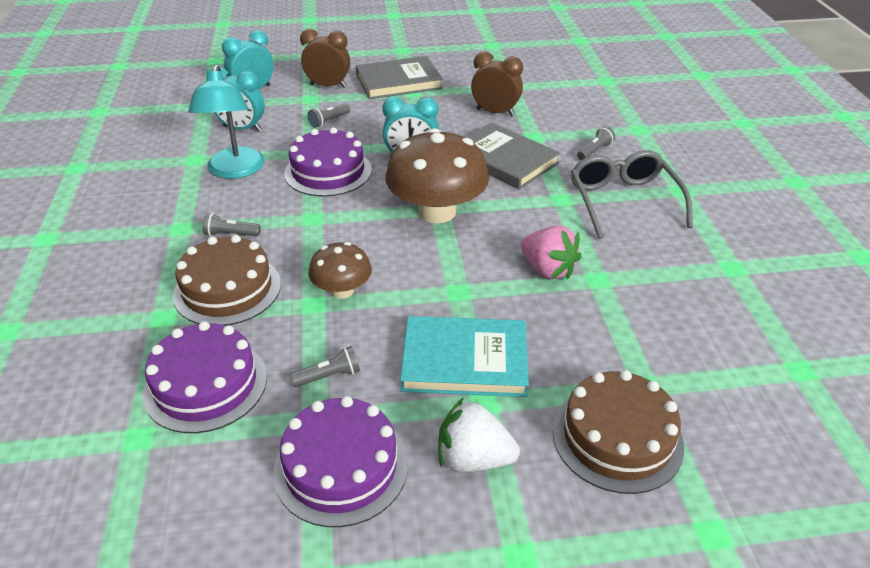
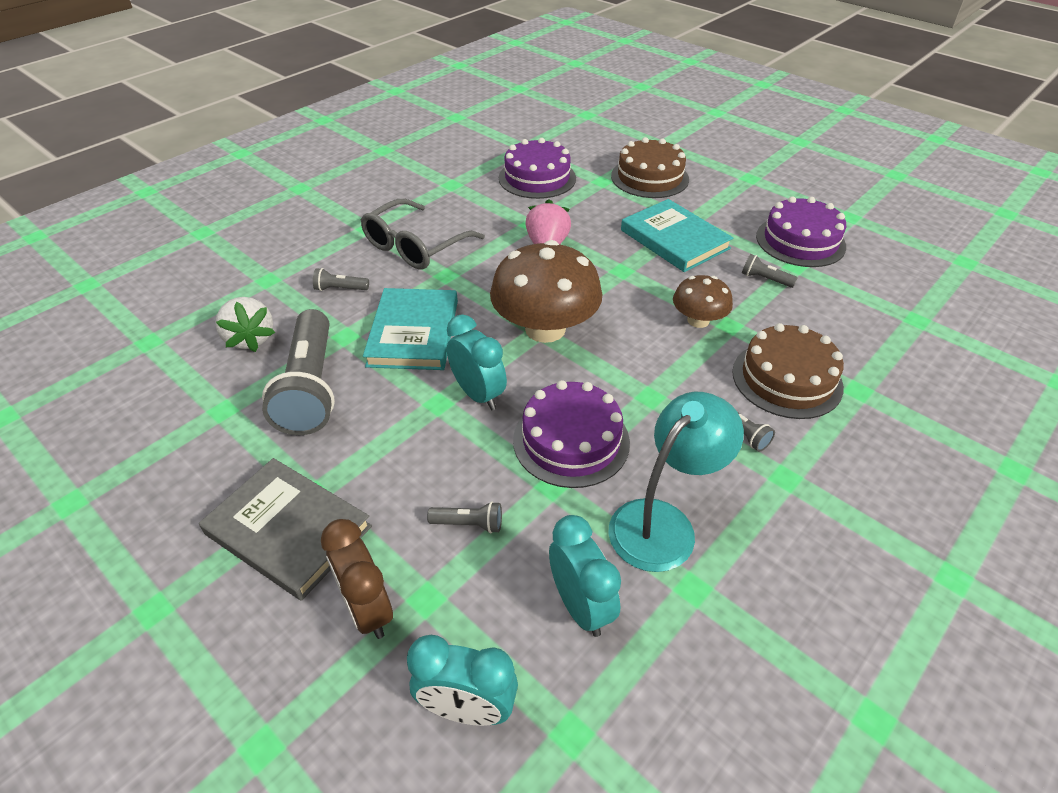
camera: 130 degrees left, 5 degrees up
(206, 384) = (852, 322): purple cake -> purple cake (537, 178)
(473, 459) = (728, 208): white strawberry -> white strawberry (250, 339)
(495, 112) = (311, 388): brown clock -> grey flashlight
(504, 160) = (413, 333): grey book -> turquoise book

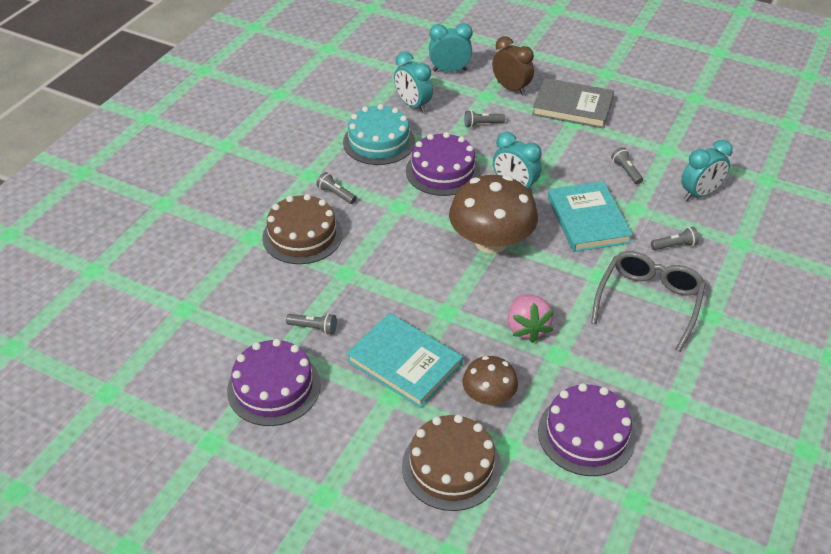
camera: 165 degrees right, 0 degrees up
(250, 339) = (699, 194): white strawberry -> turquoise clock
(311, 388) = (626, 171): grey flashlight -> grey flashlight, size x0.41
(663, 523) = (379, 142): turquoise lamp -> turquoise cake
(698, 320) = (371, 272): brown mushroom -> brown mushroom (489, 396)

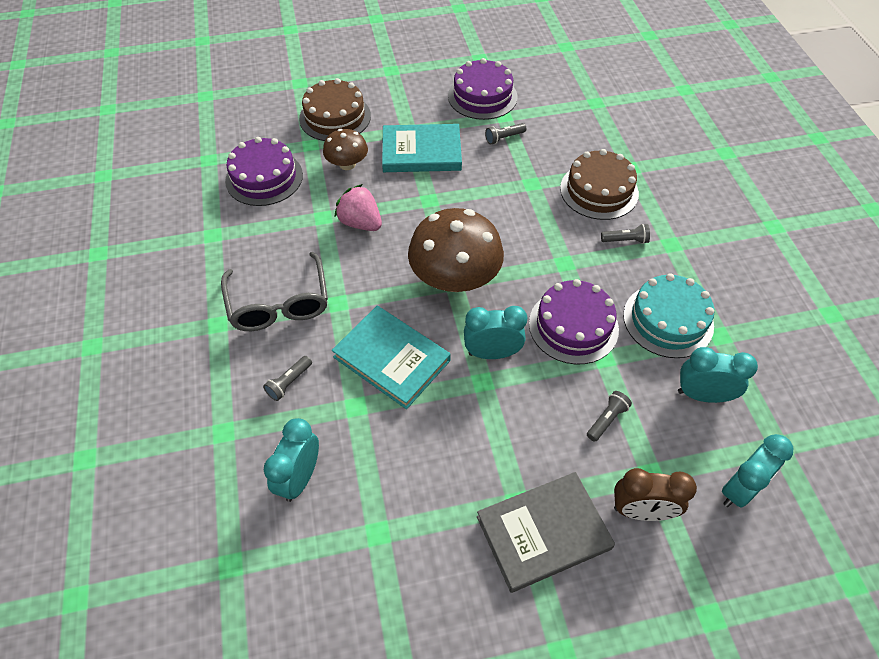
camera: 140 degrees right, 10 degrees up
(626, 171) = (401, 457): grey flashlight -> none

